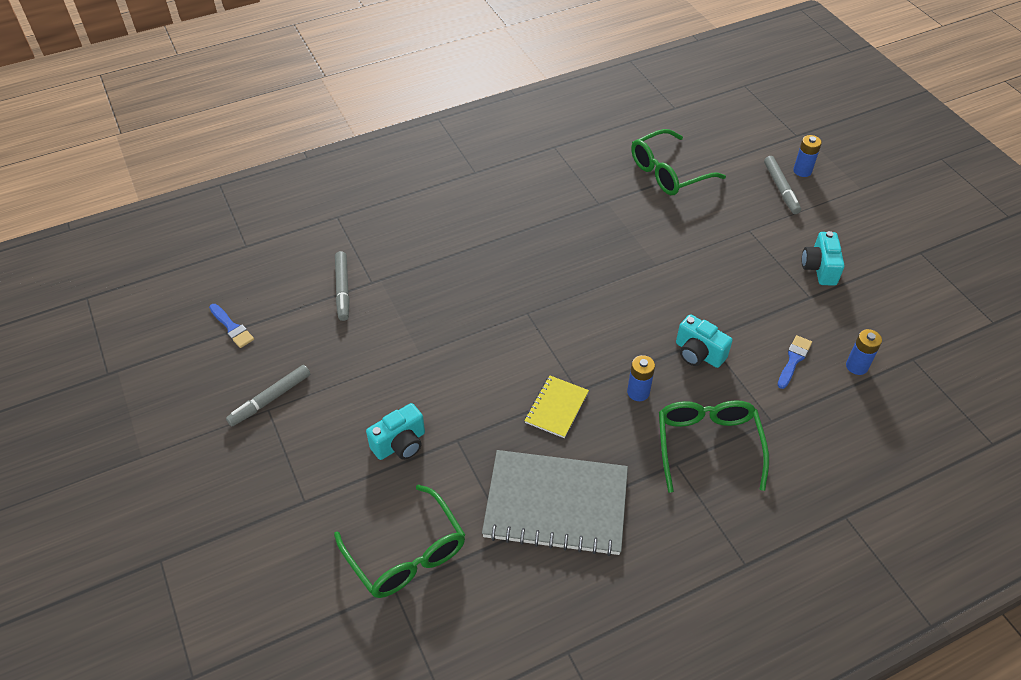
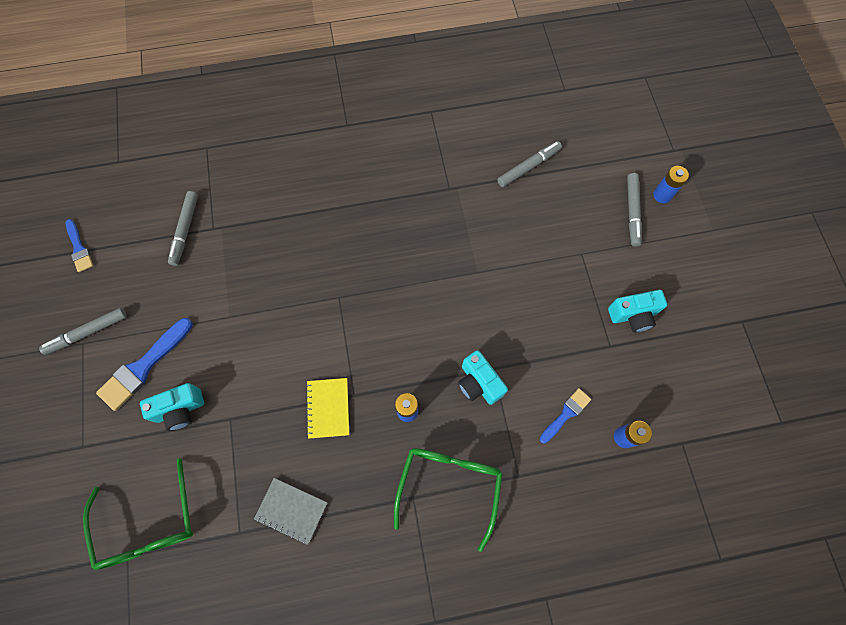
camera: 15 degrees right, 20 degrees up
(345, 415) = (144, 366): none -> blue brush
(556, 408) = (328, 408): yellow notebook -> yellow notebook turned 45 degrees counterclockwise
(556, 504) = (291, 510): grey notebook -> grey notebook, size x0.49
(668, 172) = (528, 167): green glasses -> grey marker
(819, 268) = (633, 315): turquoise camera -> turquoise camera turned 120 degrees counterclockwise

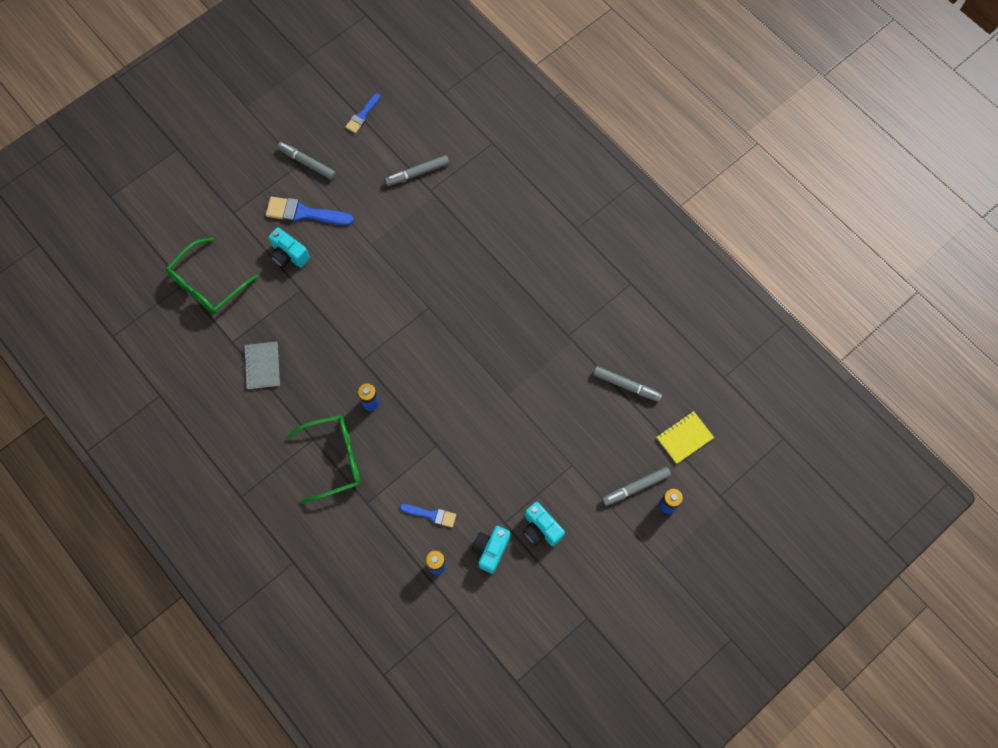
camera: 60 degrees right, 0 degrees up
(328, 408) = (343, 348): yellow notebook -> yellow notebook (684, 438)
(479, 383) = (419, 441): turquoise camera -> turquoise camera (490, 550)

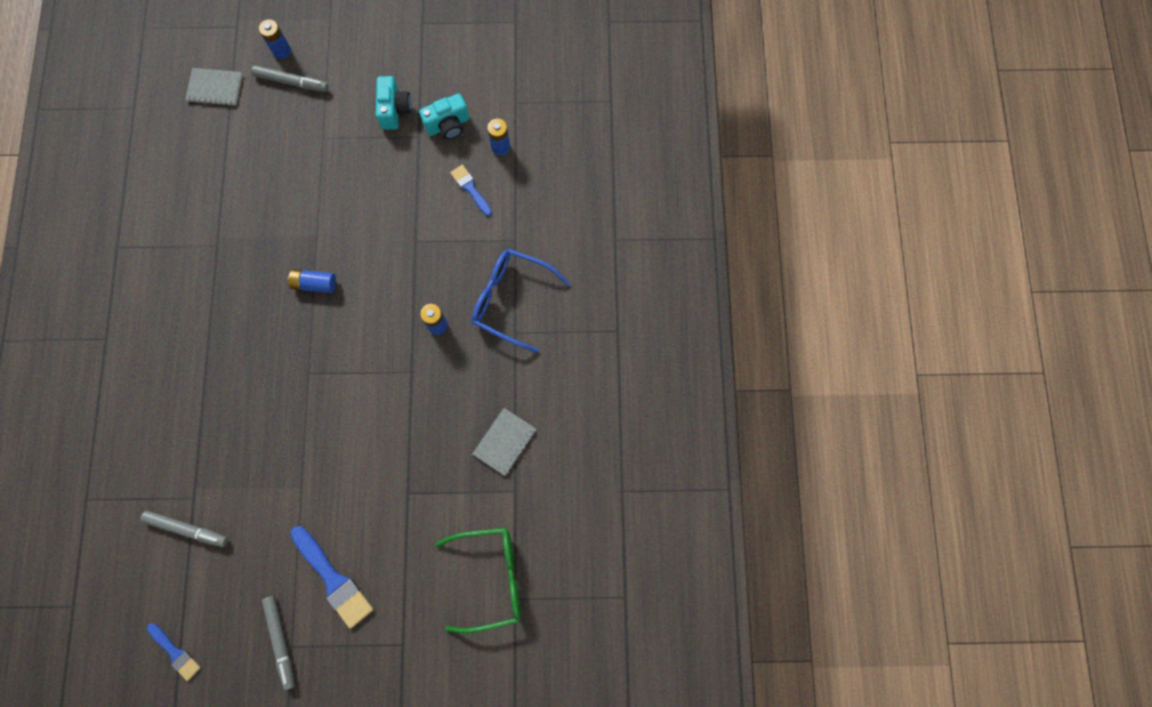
camera: 140 degrees left, 5 degrees up
(289, 255) = (387, 542): turquoise camera -> none
(334, 459) = (511, 300): green glasses -> blue glasses
(362, 115) = (175, 652): blue brush -> blue brush turned 60 degrees clockwise
(478, 363) = (314, 284): none -> blue battery
(626, 386) = (214, 164): grey marker -> none
(684, 438) = (215, 88): yellow notebook -> grey notebook

